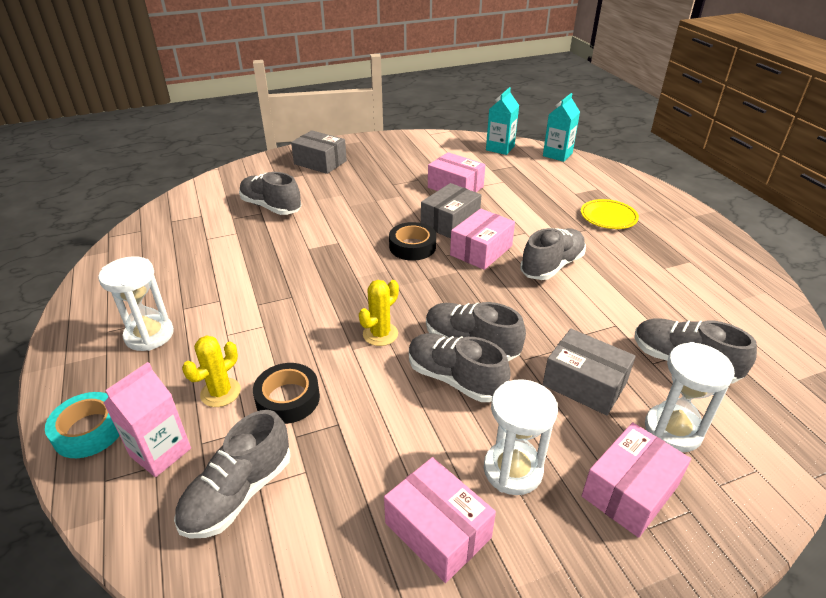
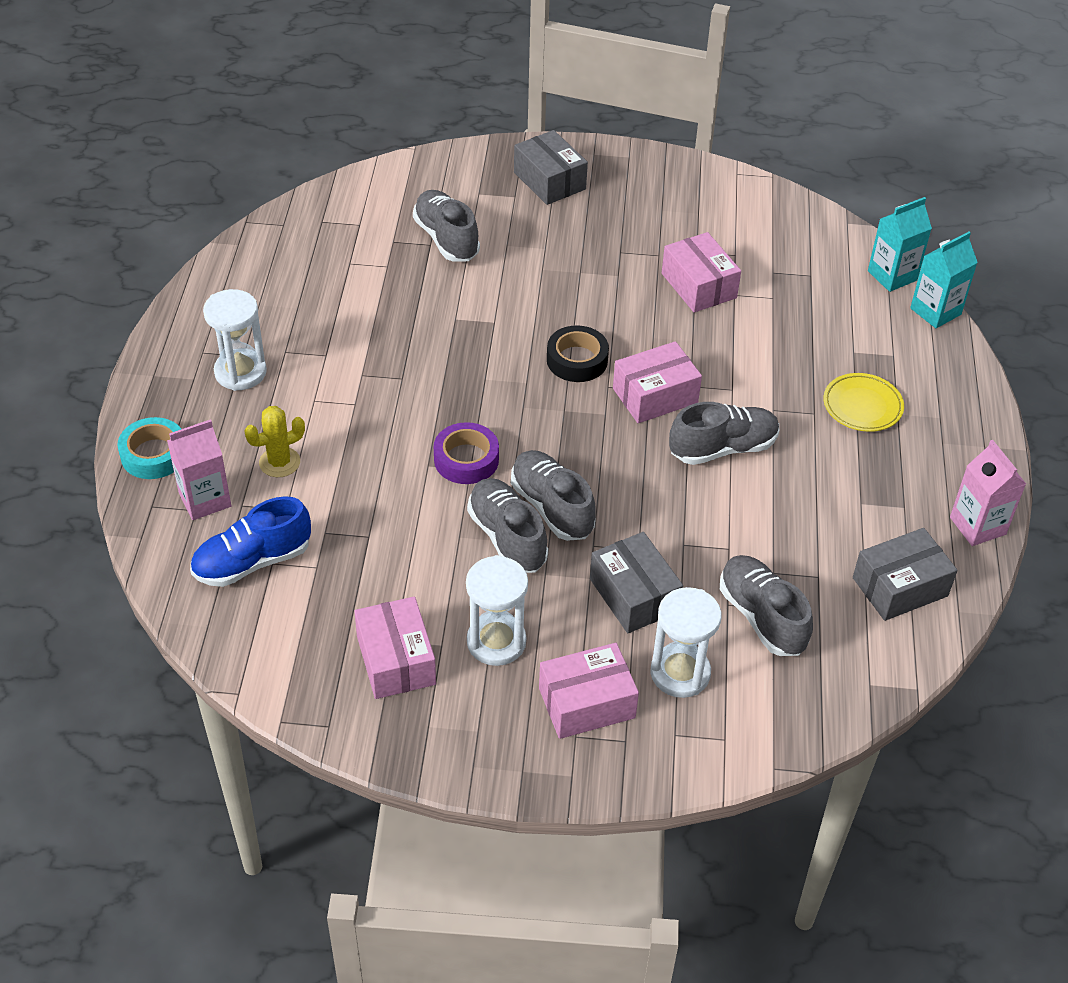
camera: 25 degrees right, 10 degrees up
(238, 493) = (252, 562): grey shoe -> blue shoe
(288, 399) = (337, 493): black tape -> none
(380, 334) = (466, 459): yellow cactus -> purple tape
(450, 222) = (649, 340): grey box -> grey box (900, 587)
(500, 148) = (817, 235): turquoise carton -> turquoise carton (935, 311)
(740, 257) = (977, 526): none -> pink carton

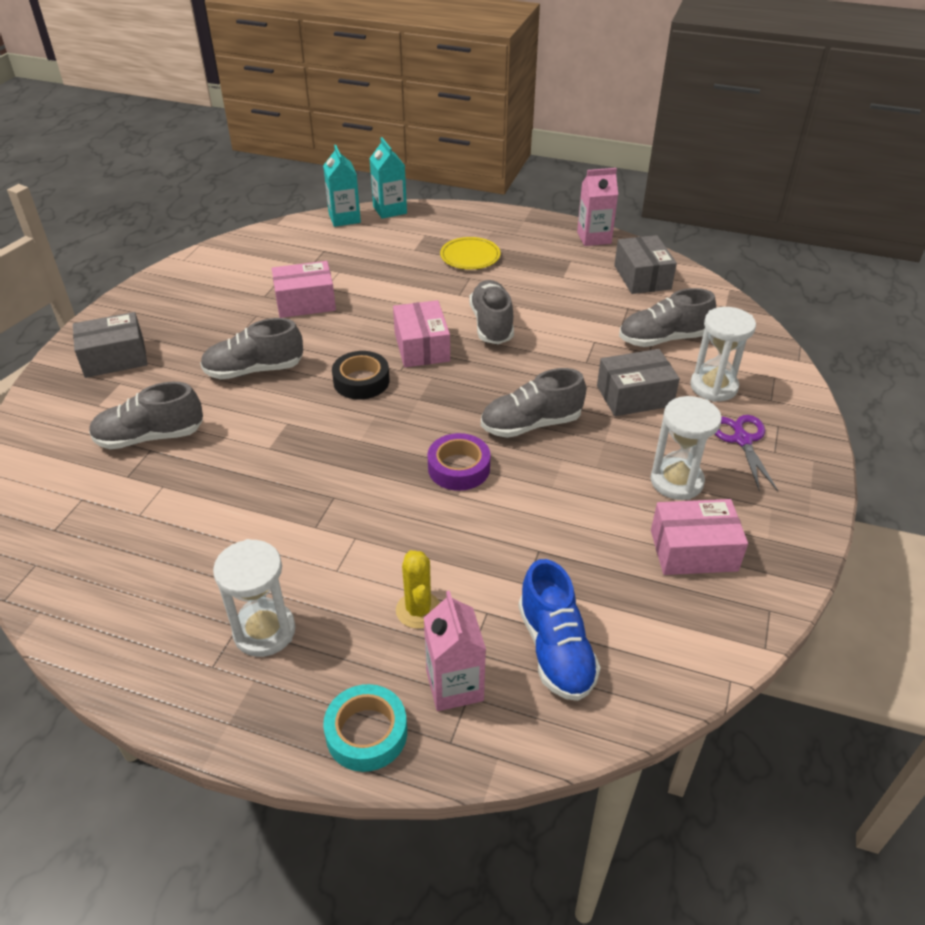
camera: 75 degrees left, 5 degrees down
(507, 537) = (559, 456): grey shoe -> grey shoe (254, 370)
(586, 703) = (742, 439): pink box -> purple scissors

